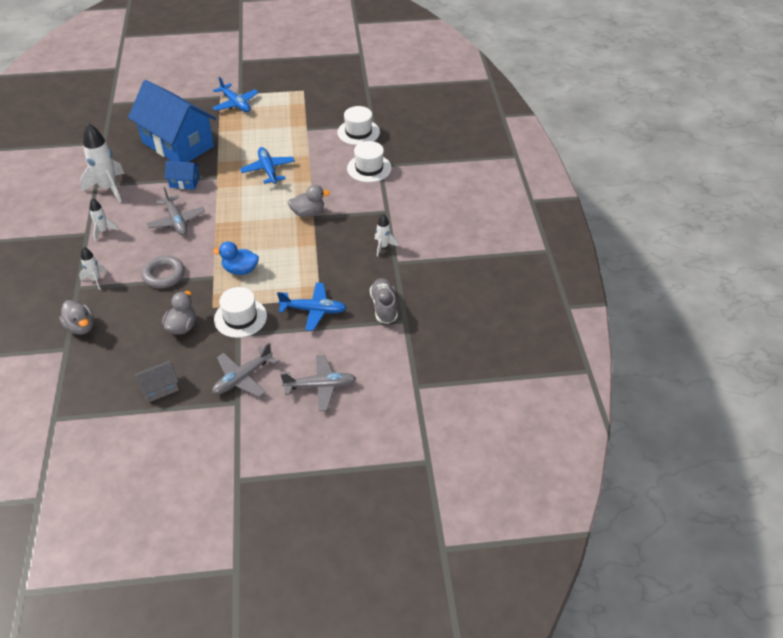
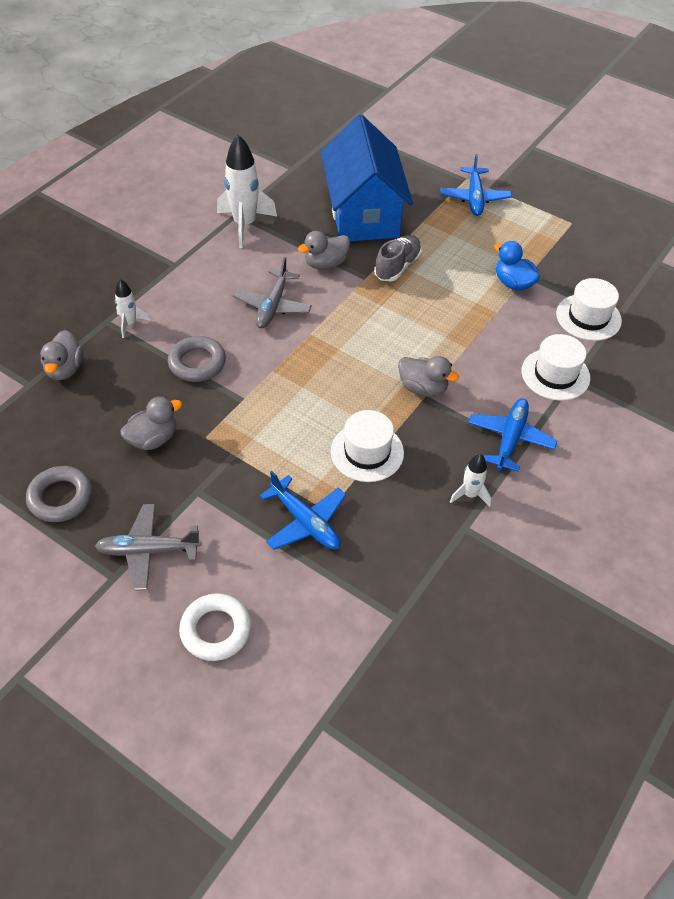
camera: 40 degrees right, 5 degrees up
(103, 231) = (192, 272): white rocket -> none
(159, 388) = (60, 497): grey house -> grey ring
(184, 182) = (325, 264): blue house -> grey duck
(240, 270) = (278, 411): blue duck -> blue duck (513, 283)
(240, 318) = (220, 472): white hat -> white hat (367, 452)
(268, 170) = (431, 303): blue plane -> blue plane (510, 438)
(321, 386) = (216, 630): grey plane -> white ring
(384, 307) = (391, 579): grey shoe -> grey shoe (397, 266)

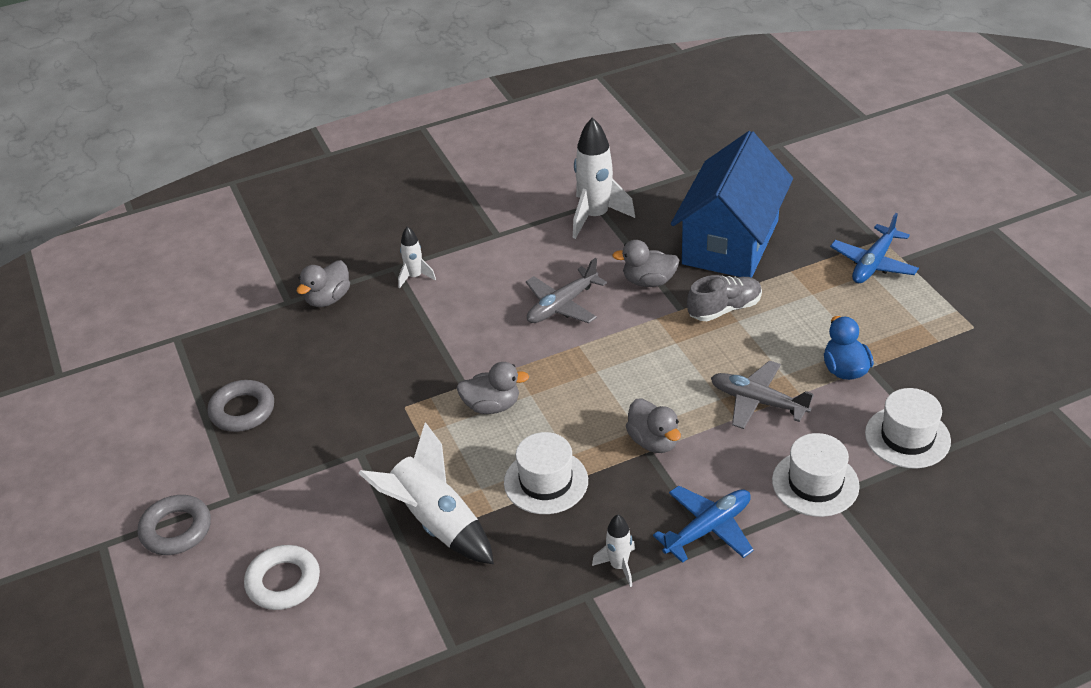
camera: 35 degrees right, 10 degrees down
(148, 551) = (279, 487): grey plane -> grey plane (757, 402)
(153, 439) = (357, 390): grey duck -> grey duck (492, 406)
(197, 363) = (448, 335): grey ring -> grey ring (176, 529)
(306, 522) = (435, 522): blue plane -> white rocket

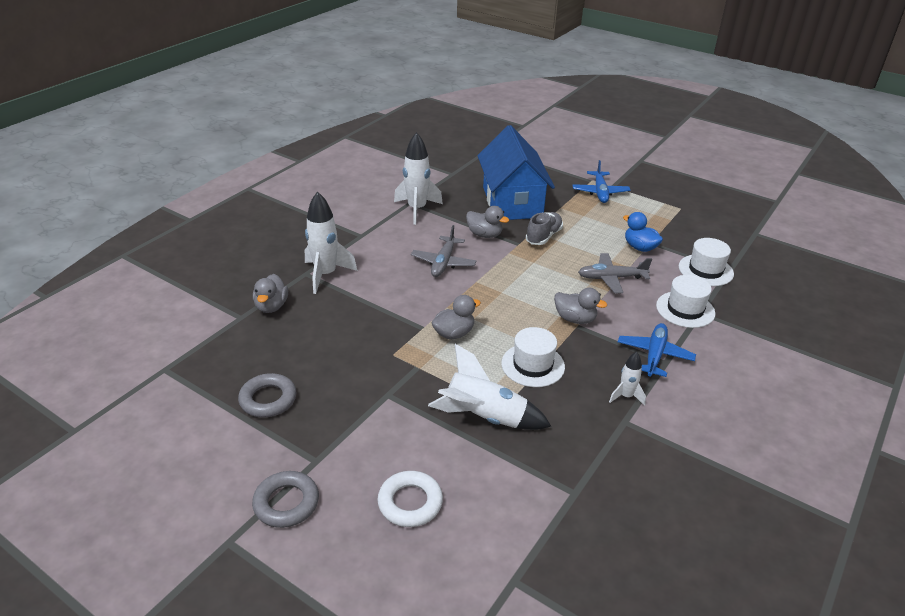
camera: 35 degrees left, 5 degrees down
(415, 277) = (326, 275): white rocket -> white rocket, size x1.90
(648, 281) = (484, 235): grey duck -> grey duck turned 120 degrees counterclockwise

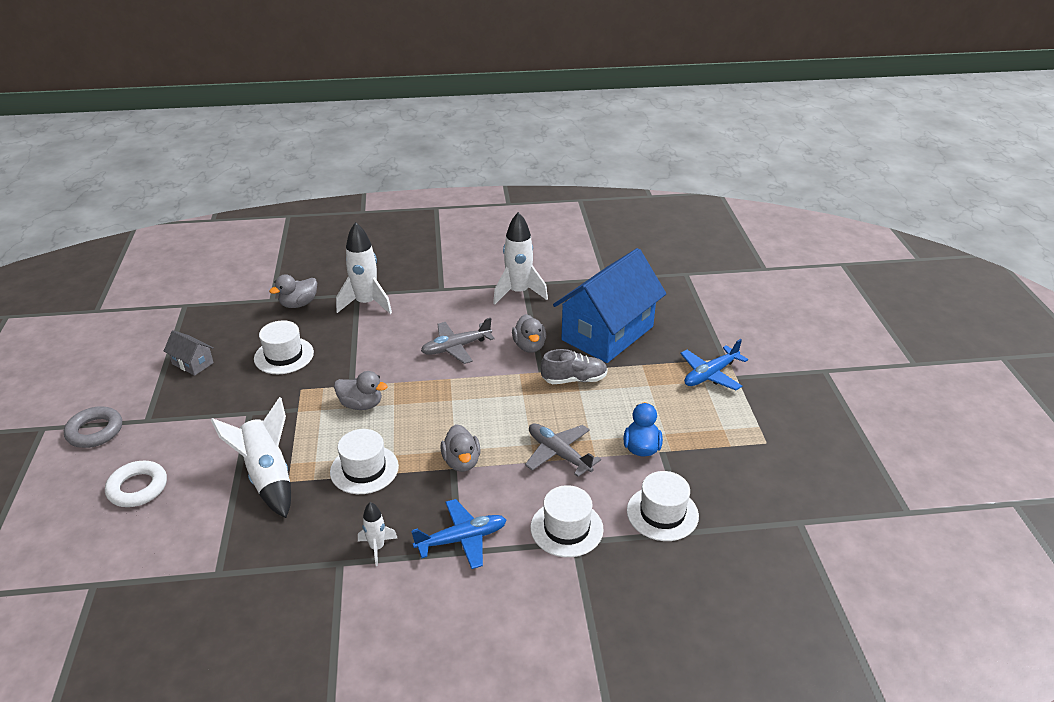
camera: 50 degrees right, 0 degrees up
(268, 399) = (192, 363): grey ring -> grey house
(334, 344) = (284, 356): none -> white hat

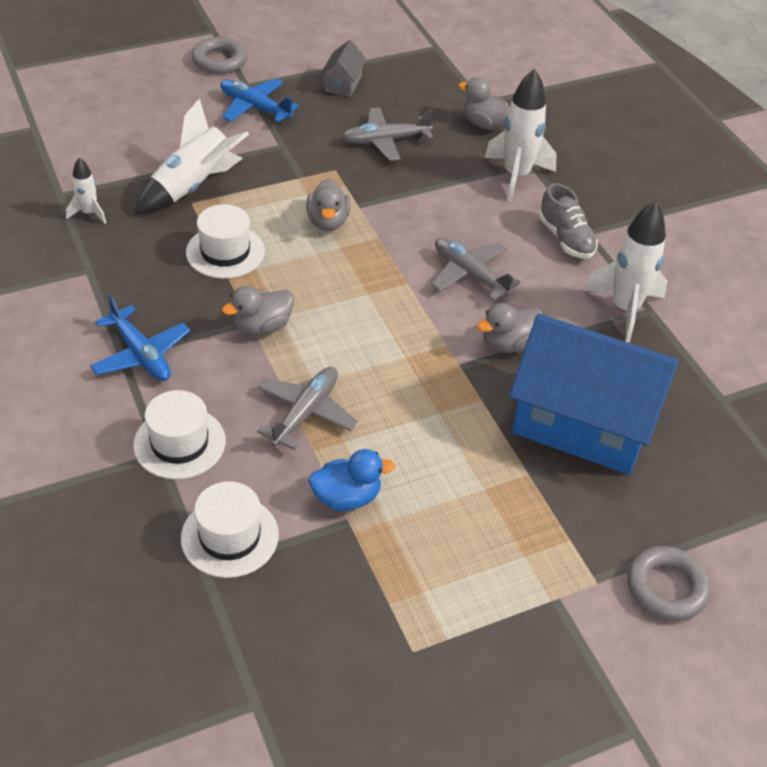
camera: 70 degrees right, 10 degrees up
(137, 488) = (154, 111): white ring -> none
(284, 356) = (385, 141): white hat -> grey plane
(377, 548) = (114, 291): white rocket -> white rocket (89, 213)
(574, 379) = (459, 403): grey shoe -> grey shoe (566, 239)
(710, 375) = (544, 563): blue plane -> blue plane (254, 107)
(735, 335) = (666, 587): none -> grey ring

